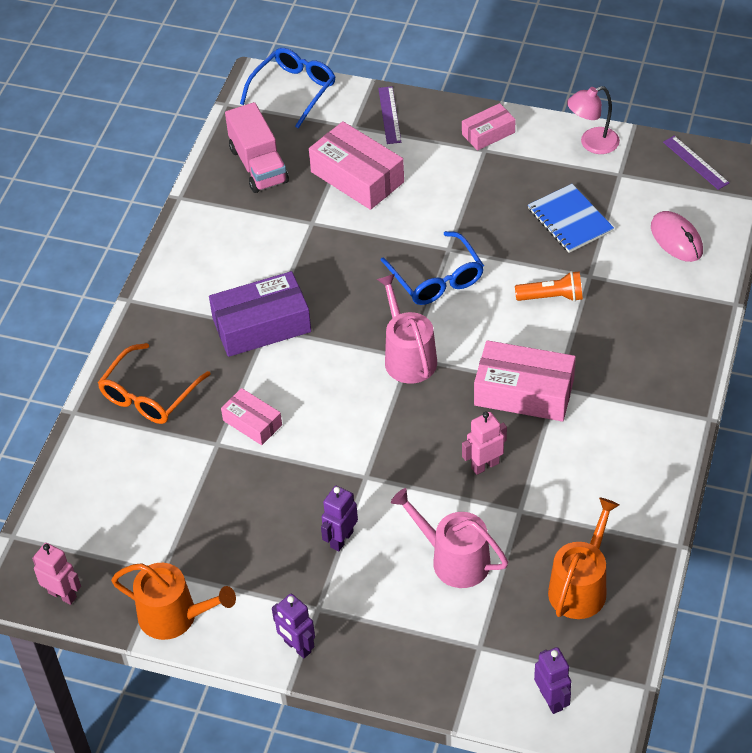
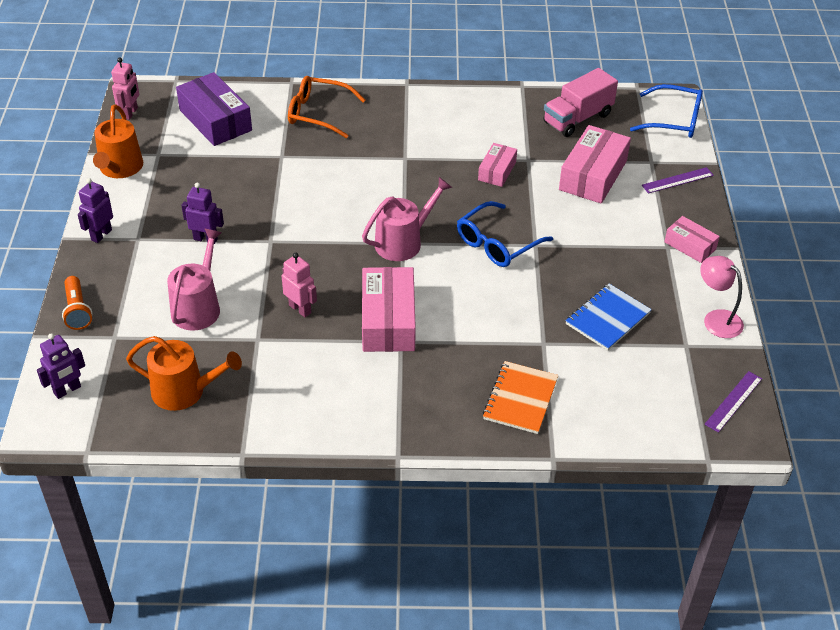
camera: 70 degrees right, 5 degrees down
(252, 423) = (307, 170): pink box -> pink box (497, 171)
(261, 325) = (407, 155): purple box -> purple box (215, 120)
(552, 297) = (506, 321): orange flashlight -> orange flashlight (77, 310)
(657, 310) = (520, 399): none -> orange notebook
(676, 239) = (619, 400): pink mouse -> none

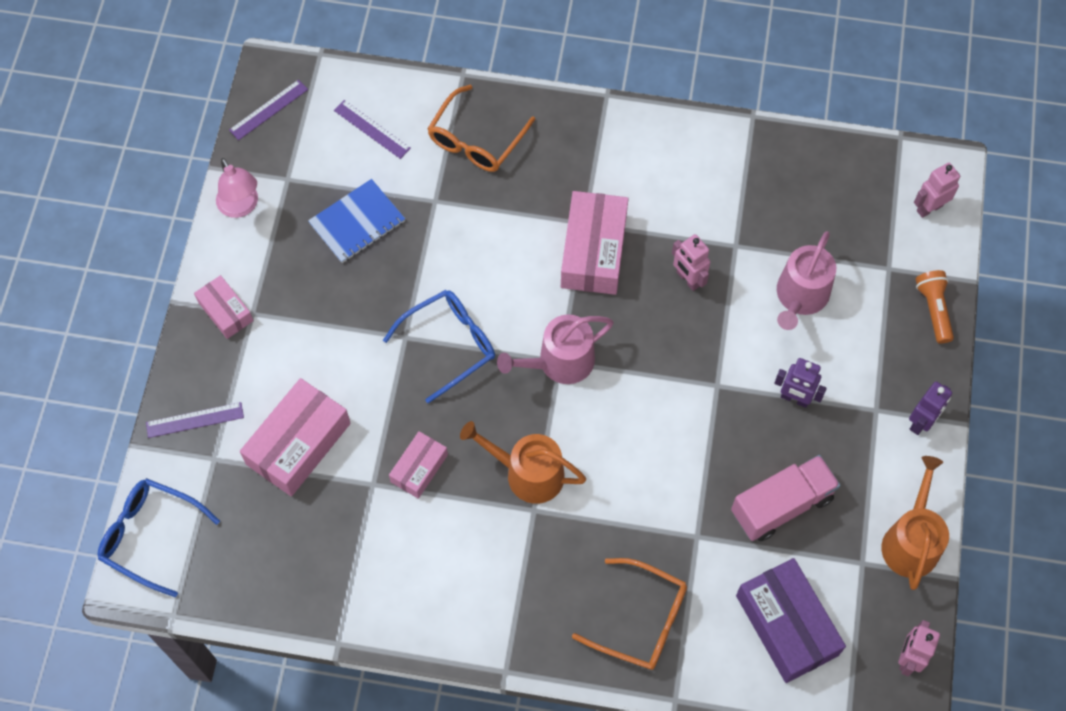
camera: 170 degrees left, 20 degrees up
(67, 390) = (929, 208): purple robot -> pink robot
(184, 391) = (810, 191): orange watering can -> orange watering can (528, 473)
(520, 399) = (476, 139): orange notebook -> orange glasses
(577, 118) = (281, 558): pink truck -> pink truck (781, 505)
(625, 396) = (372, 129): none -> purple ruler

